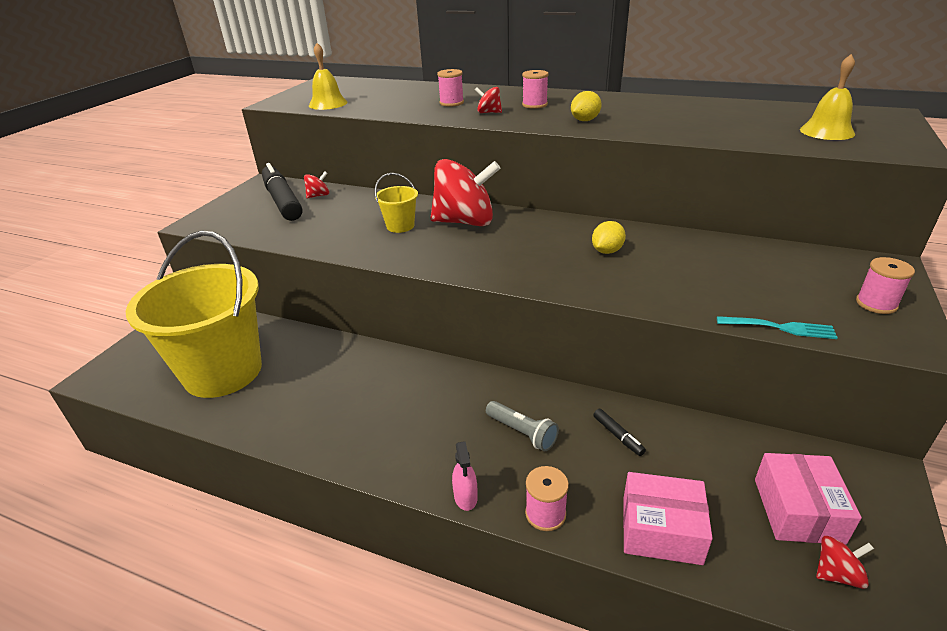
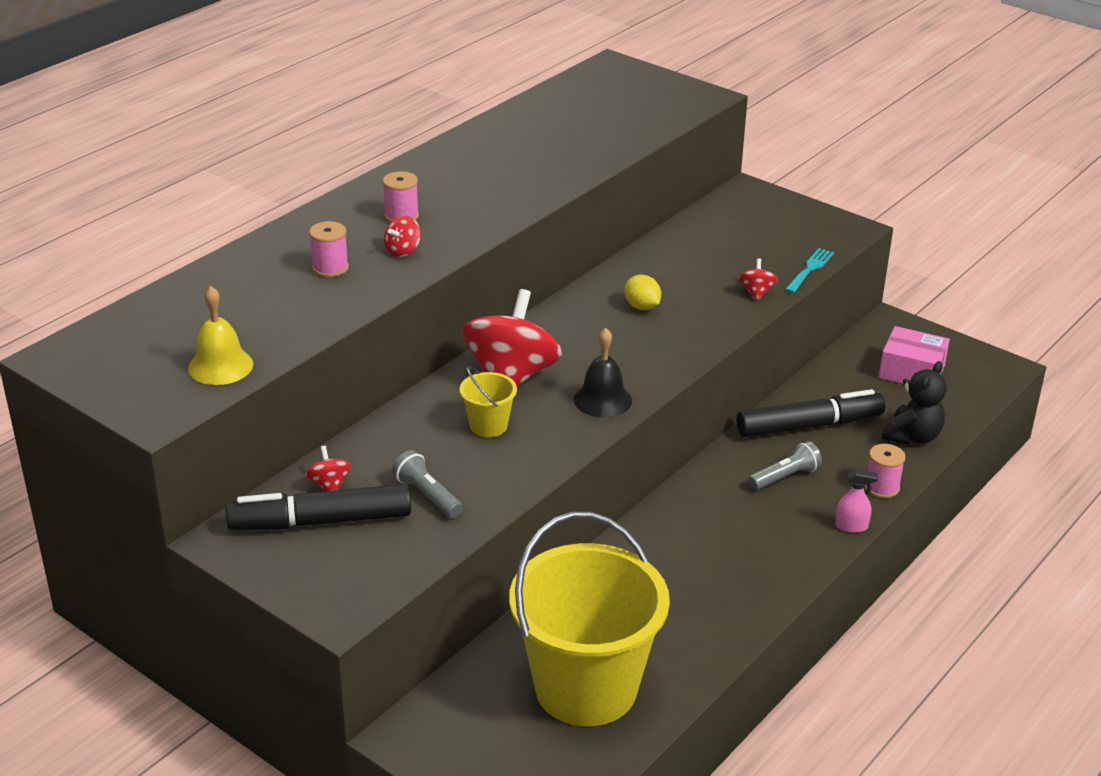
camera: 75 degrees left, 0 degrees up
(314, 223) = (427, 495): none -> grey flashlight
(456, 259) = (602, 400): none -> black bell
(585, 120) = (493, 202): yellow lemon -> none
(618, 436) = (809, 425): black marker -> black marker, size x2.49
(661, 530) = (912, 436): pink box -> black teddy bear
(827, 131) = (633, 106): yellow bell -> none
(837, 574) = (965, 379): red spinning top -> red spinning top (756, 292)
(876, 304) = (797, 219): pink spool -> none

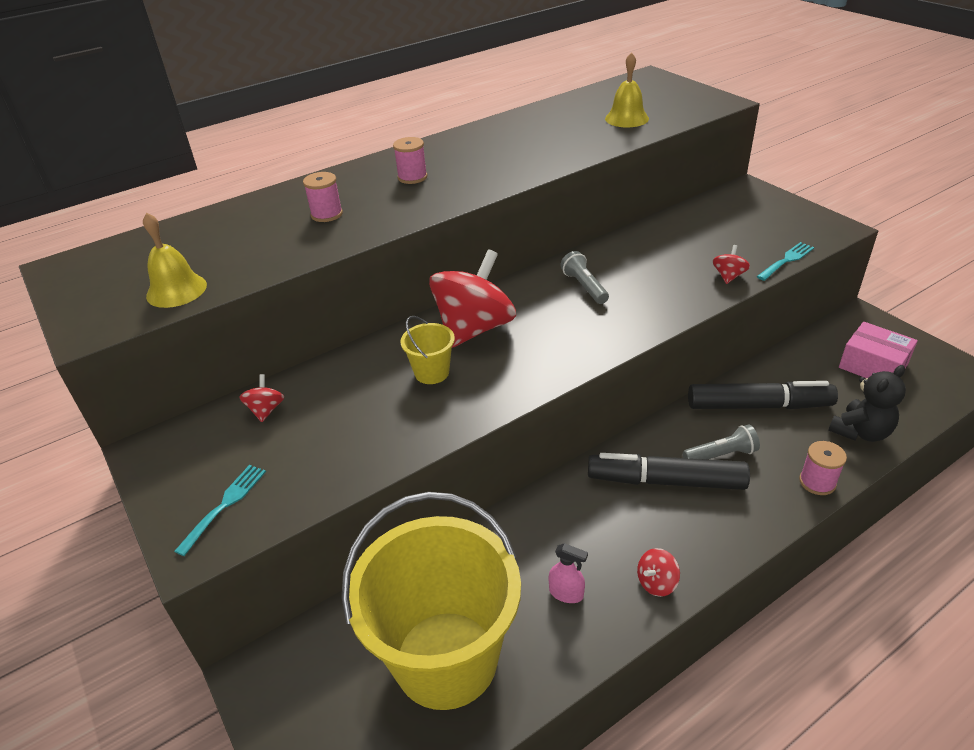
camera: 20 degrees right, 5 degrees up
(320, 522) = (237, 446): black marker -> black marker (665, 481)
(345, 572) = (225, 505): none -> turquoise fork
(403, 251) = (395, 205): red spinning top -> red spinning top (656, 583)
(427, 495) = (342, 435): grey flashlight -> grey flashlight (584, 287)
(602, 400) = (546, 361): black bell -> none
(609, 124) = (626, 118): none -> yellow bell
(642, 307) = (617, 278): yellow lemon -> none
(851, 526) = (775, 521): pink spray bottle -> pink spray bottle (566, 593)

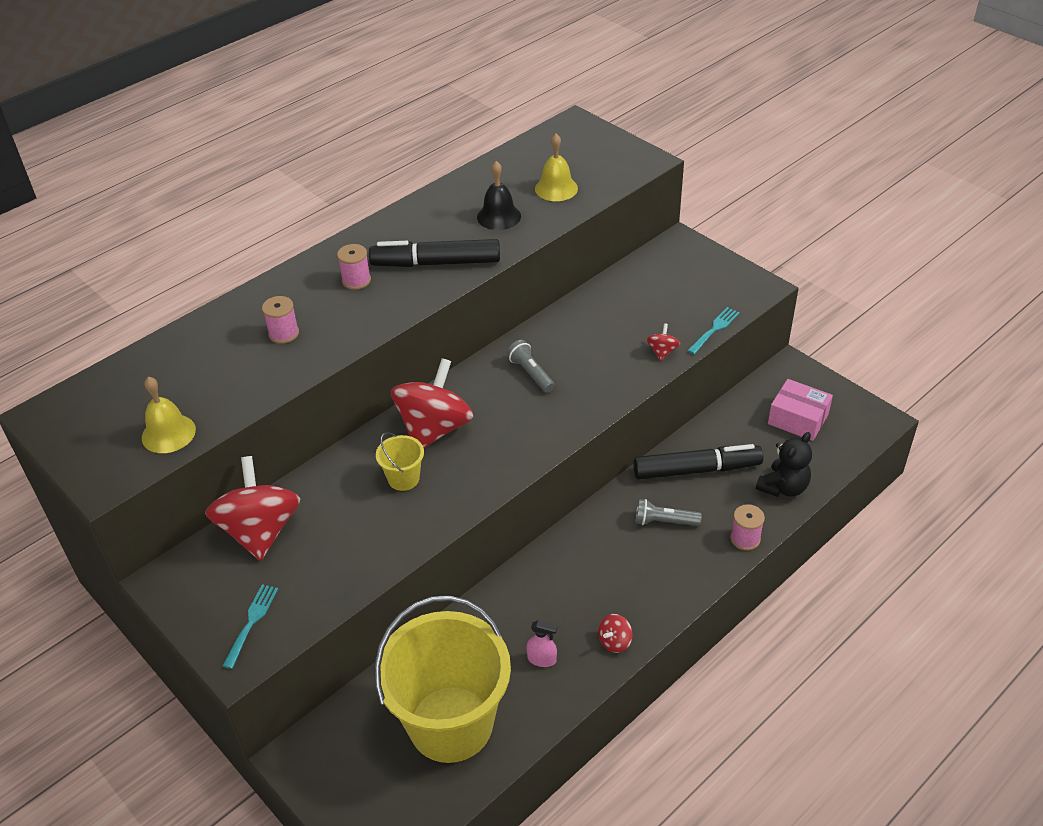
camera: 10 degrees left, 5 degrees up
(266, 410) = (260, 531): red spinning top -> red spinning top, size x2.39
(566, 136) = (499, 216): none -> black bell
(665, 481) = (618, 551): black marker -> black marker (436, 263)
(721, 455) = (664, 521): grey flashlight -> grey flashlight turned 150 degrees counterclockwise

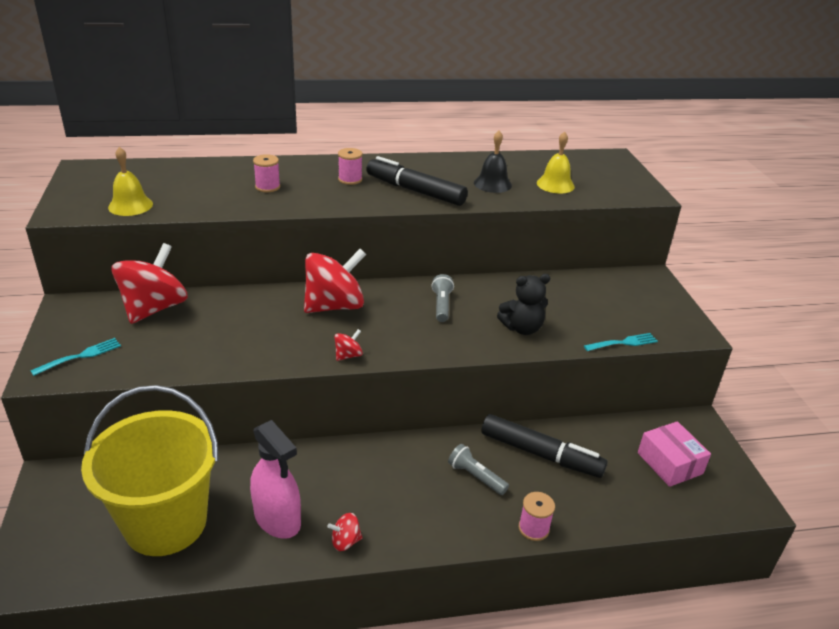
camera: 30 degrees right, 10 degrees down
(403, 478) = (278, 324): yellow bucket -> none
(542, 659) = (277, 519): pink spray bottle -> pink spray bottle, size x2.10
(662, 352) = (561, 338): red spinning top -> red spinning top (348, 355)
(783, 487) = (607, 508): black teddy bear -> black teddy bear (522, 328)

